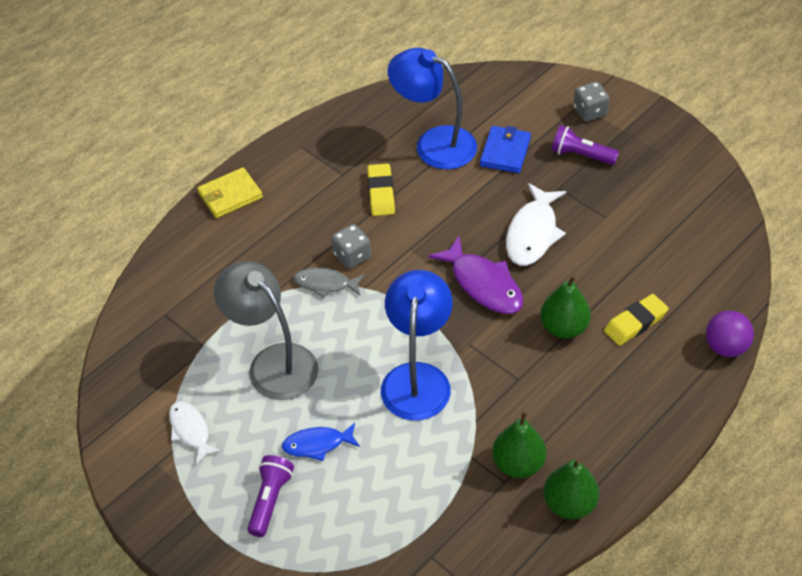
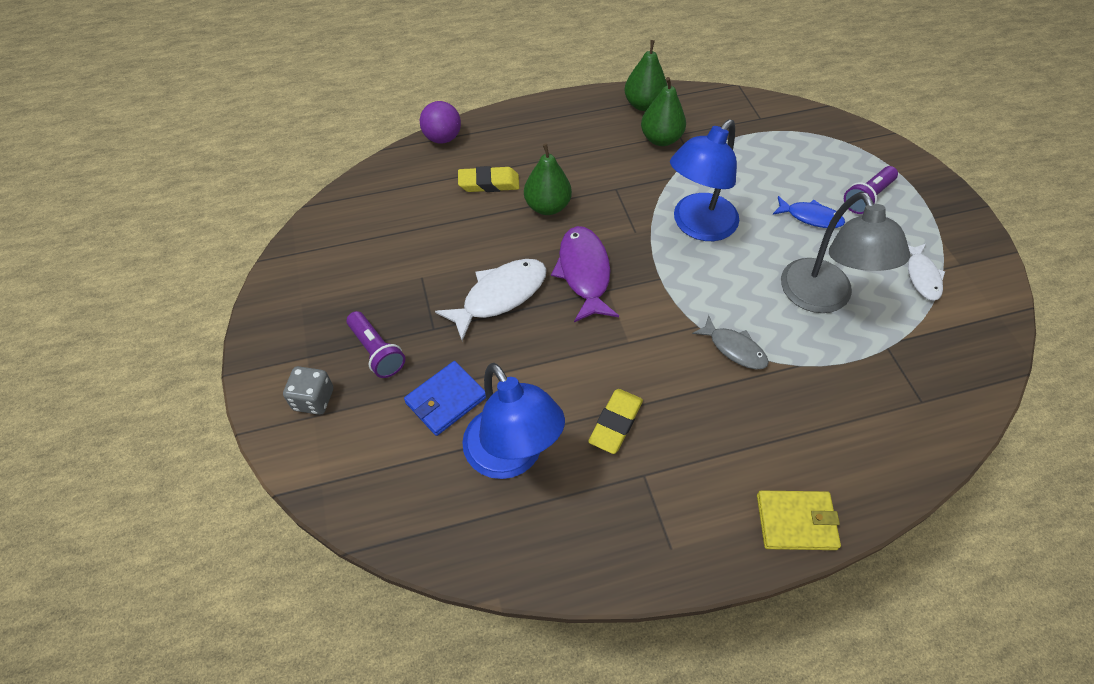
camera: 150 degrees left, 5 degrees up
(352, 256) = (691, 364): grey dice -> none

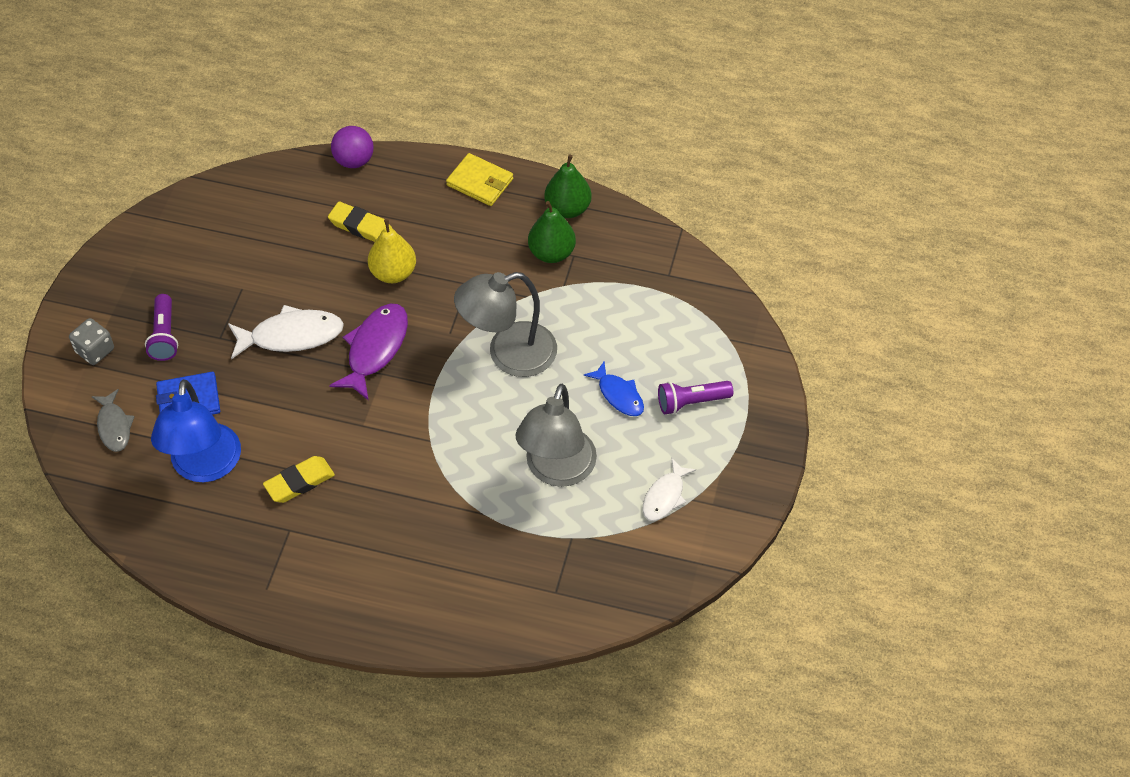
camera: 30 degrees right, 0 degrees up
(547, 206) = (393, 273): green pear -> yellow pear
(697, 226) = (508, 354): blue lamp -> grey lamp
(734, 348) = (442, 473): grey fish -> grey fish (114, 426)
(796, 521) = (371, 620): yellow wallet -> yellow wallet (480, 182)

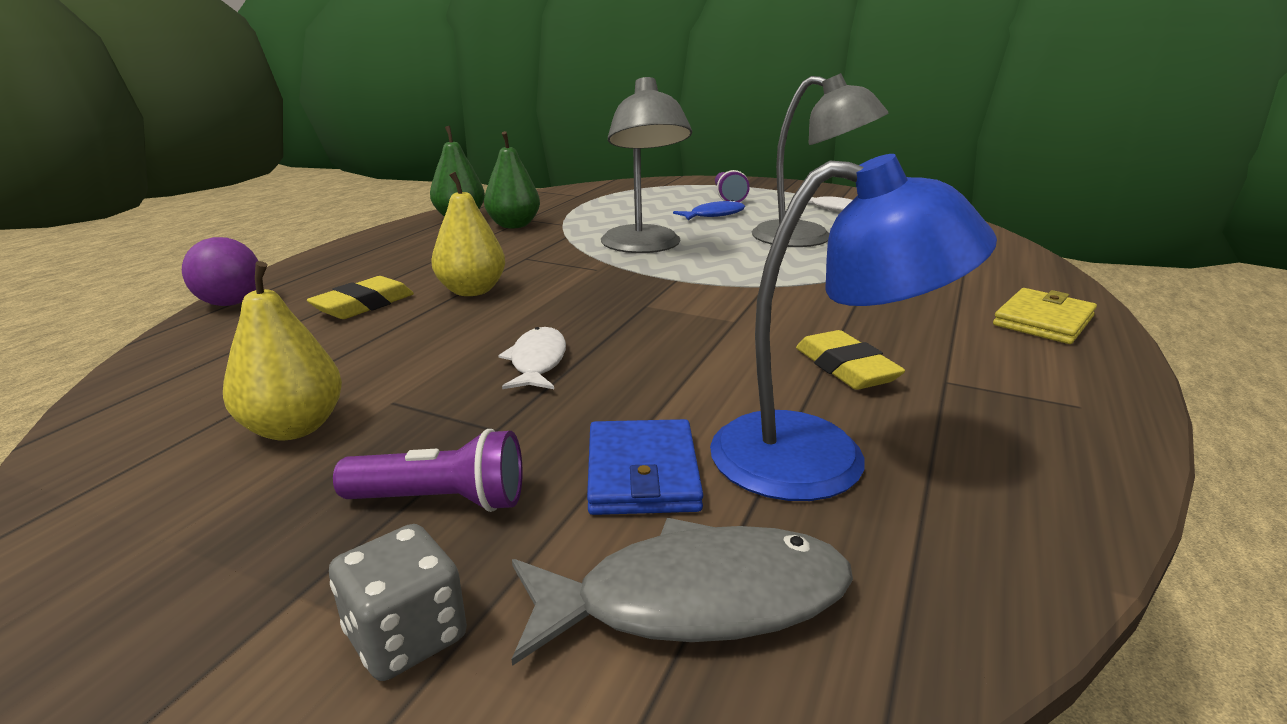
camera: 80 degrees left, 30 degrees down
(114, 426) = (695, 600): grey fish -> grey fish, size x1.60
(214, 262) = (294, 428): none -> yellow pear
(291, 336) = (537, 362): white fish -> white fish, size x0.63
(375, 349) = (600, 307): purple fish -> none
(480, 182) = (374, 245): yellow wallet -> yellow wallet (1043, 321)

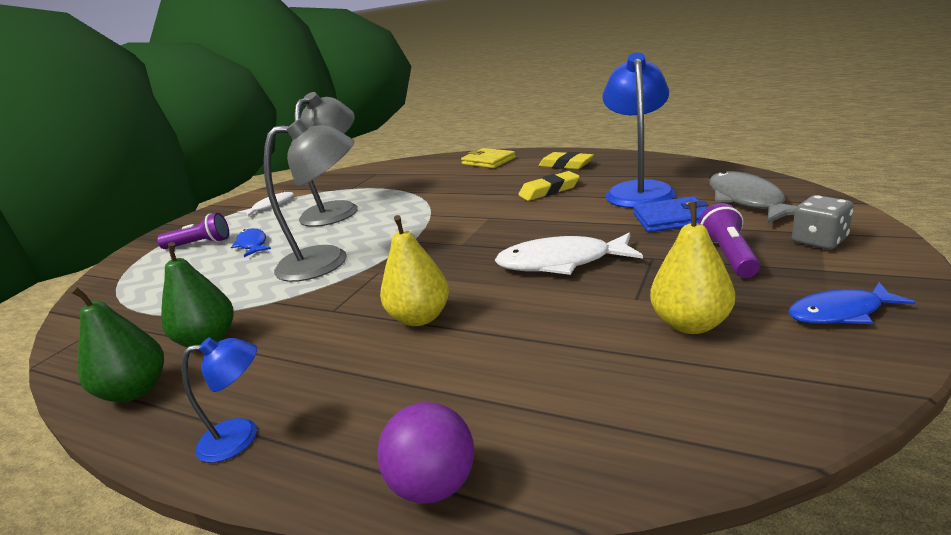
camera: 85 degrees left, 0 degrees up
(172, 558) = (840, 312): none -> blue fish
(363, 305) = (451, 370): yellow eraser -> yellow eraser (565, 165)
(364, 249) = (241, 437): none -> blue lamp
(537, 362) = (561, 262): white fish -> white fish, size x1.60

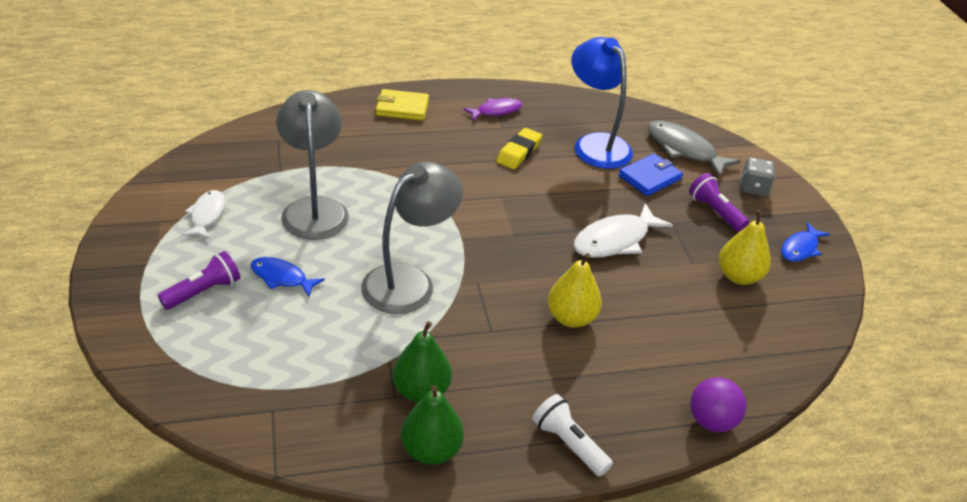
camera: 45 degrees left, 15 degrees up
(241, 437) = (569, 444): blue lamp -> white flashlight
(565, 165) = (496, 111): yellow eraser -> purple fish

